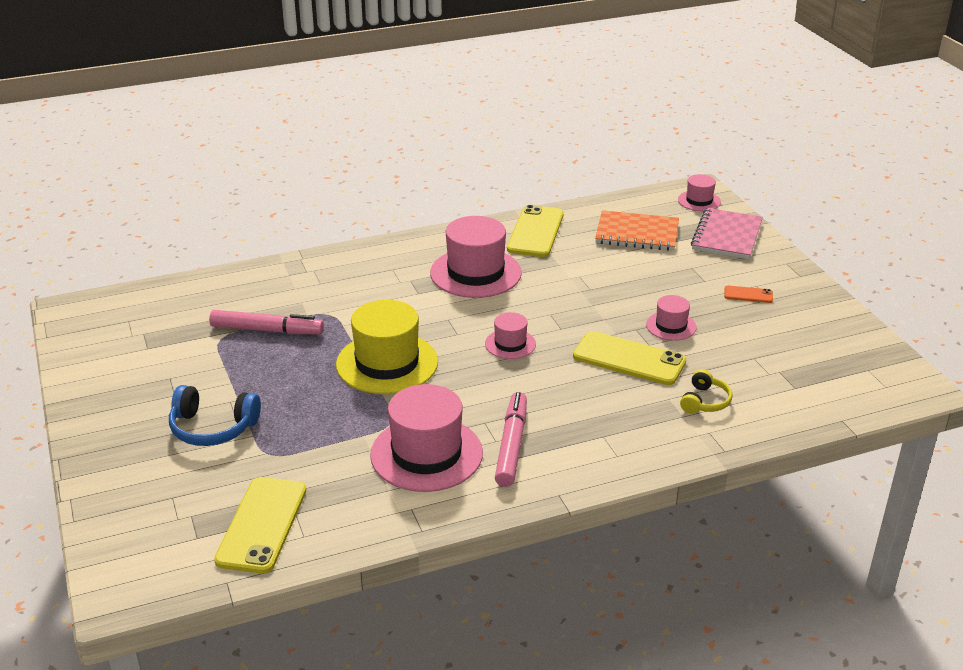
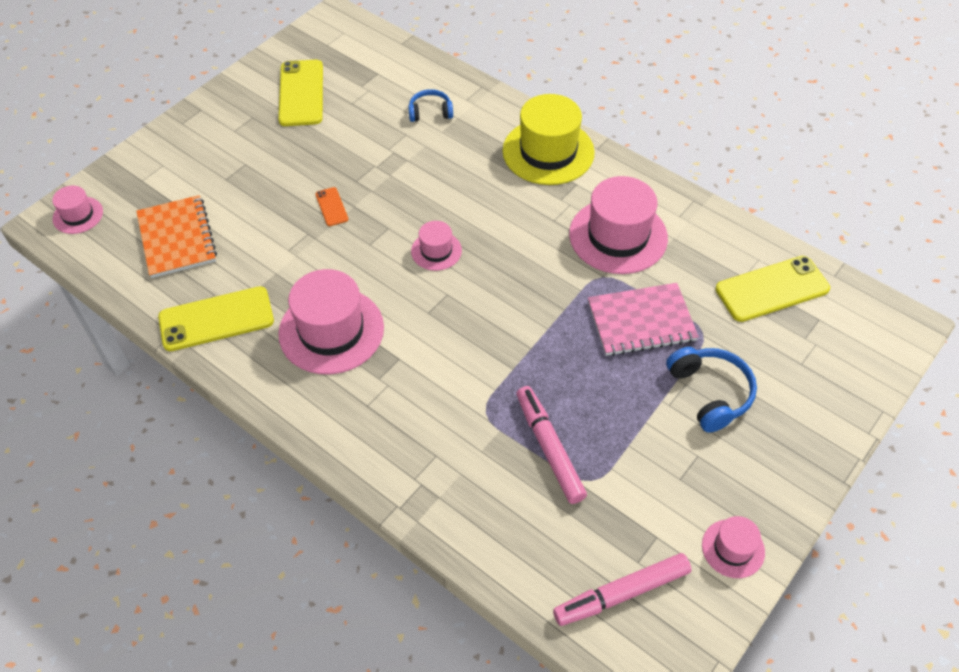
camera: 120 degrees left, 20 degrees up
(387, 363) = (527, 321): yellow hat -> yellow hat (548, 152)
(511, 445) = (567, 193): pink marker -> pink marker (621, 593)
(629, 359) = (404, 170): yellow phone -> yellow phone (301, 93)
(671, 326) = (336, 161): pink hat -> pink hat (733, 548)
(705, 401) = (430, 112): yellow headphones -> blue headphones
(726, 236) = (148, 174): pink notebook -> pink notebook (641, 321)
(748, 295) = (254, 131): orange phone -> orange phone (331, 207)

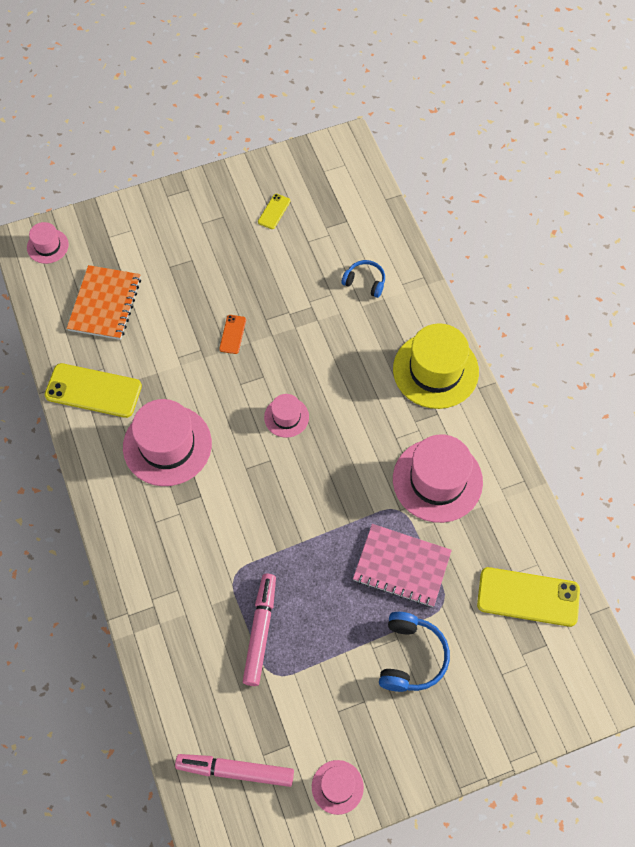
camera: 30 degrees right, 10 degrees up
(301, 93) = (274, 211): yellow phone -> yellow phone, size x0.48

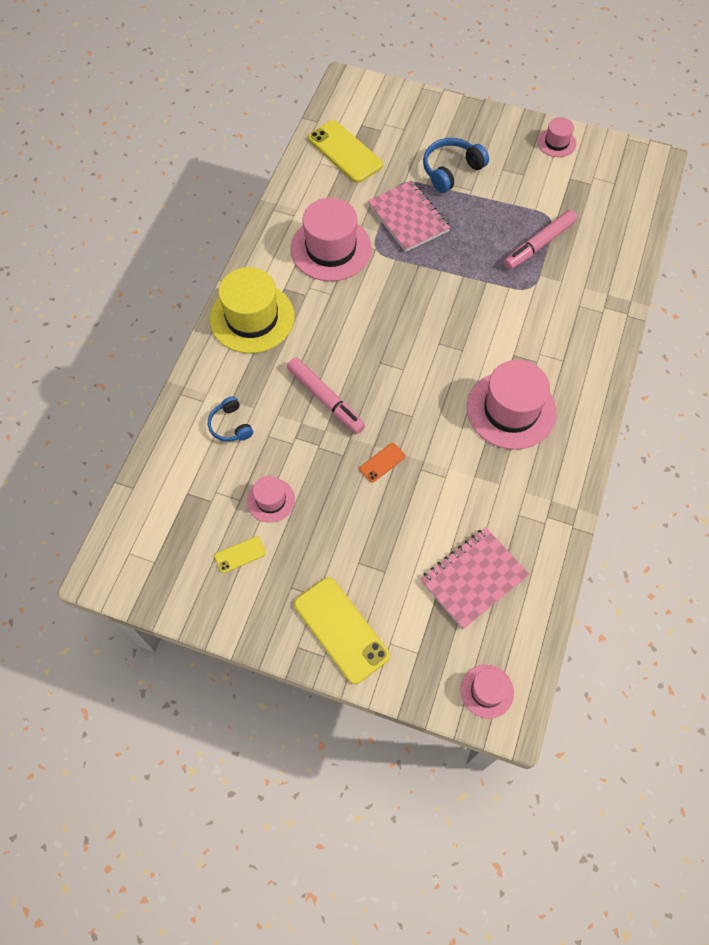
camera: 140 degrees left, 0 degrees up
(93, 391) = (541, 500): yellow phone -> yellow phone (341, 630)
(105, 304) = (473, 578): orange notebook -> pink notebook
(235, 771) = (615, 187): pink marker -> pink marker (325, 399)
(286, 417) = (398, 365): pink hat -> pink hat (271, 500)

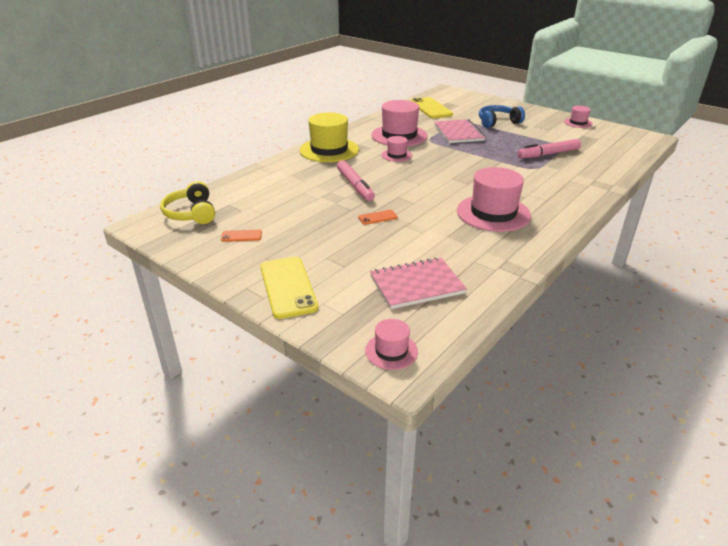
camera: 20 degrees right, 30 degrees down
(151, 528) = (191, 213): none -> yellow headphones
(230, 425) = (281, 184): blue headphones -> none
(240, 554) = (241, 236): yellow phone -> orange phone
(271, 500) = (283, 218): pink hat -> pink hat (396, 155)

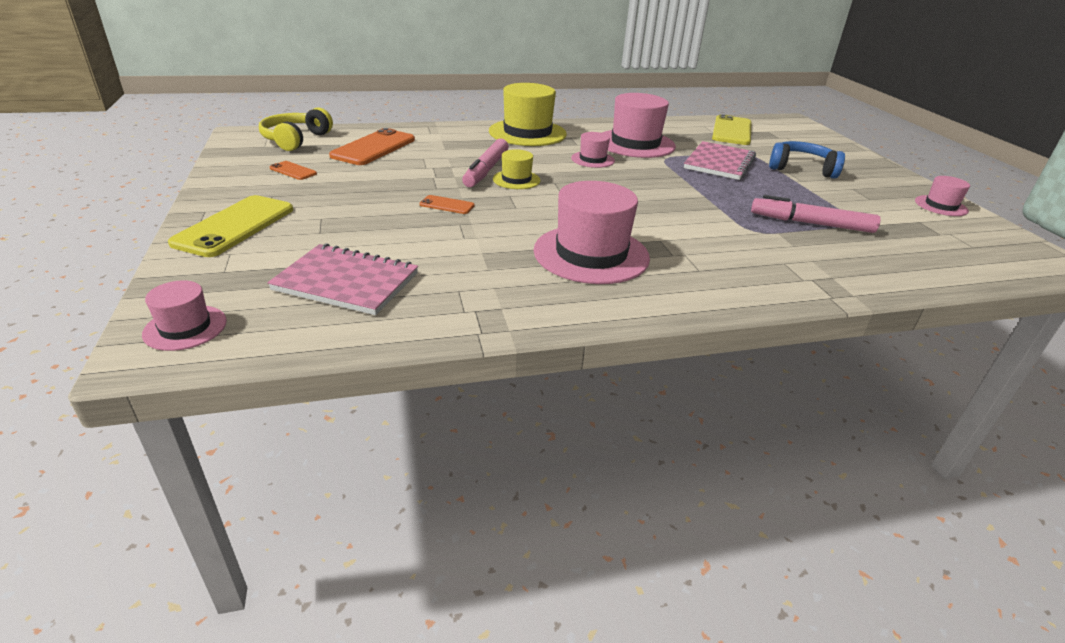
camera: 35 degrees right, 0 degrees up
(258, 198) = (374, 148): none -> orange phone
(382, 185) = (516, 180): none -> yellow hat

